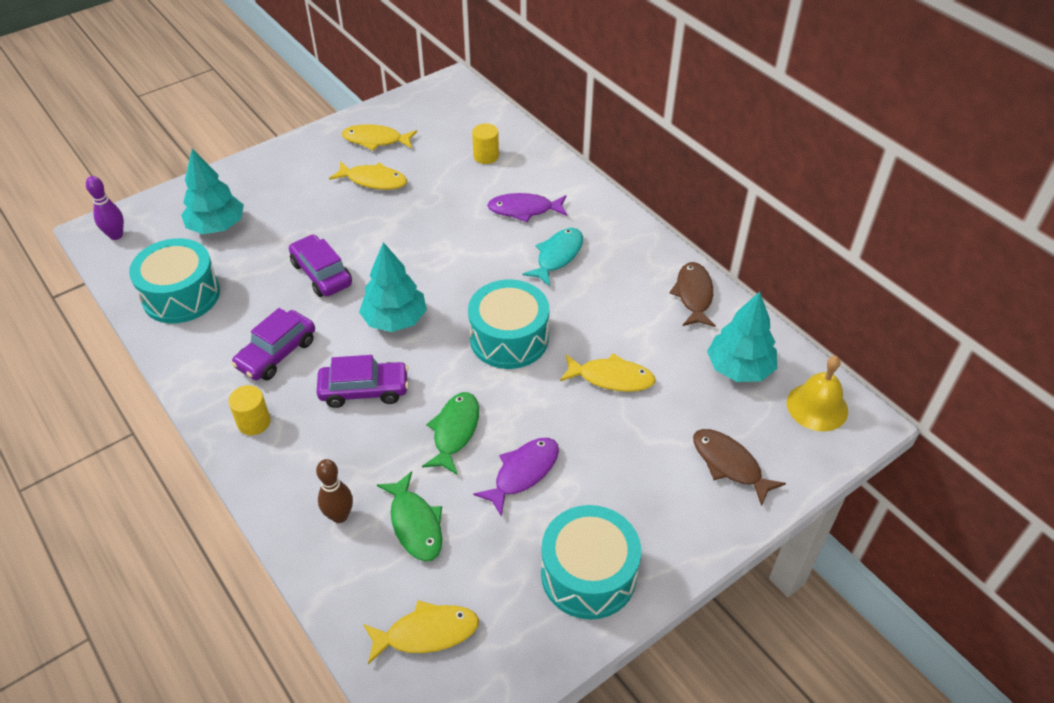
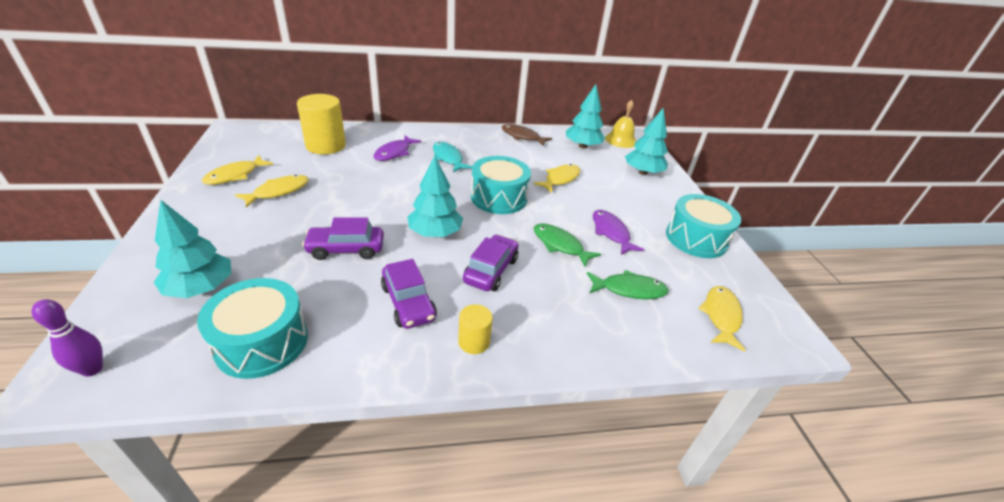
camera: 65 degrees left, 10 degrees down
(339, 516) = (603, 324): brown bowling pin -> none
(486, 156) = (326, 145): yellow cylinder -> yellow cylinder, size x1.93
(729, 464) = (642, 172): brown fish -> turquoise tree

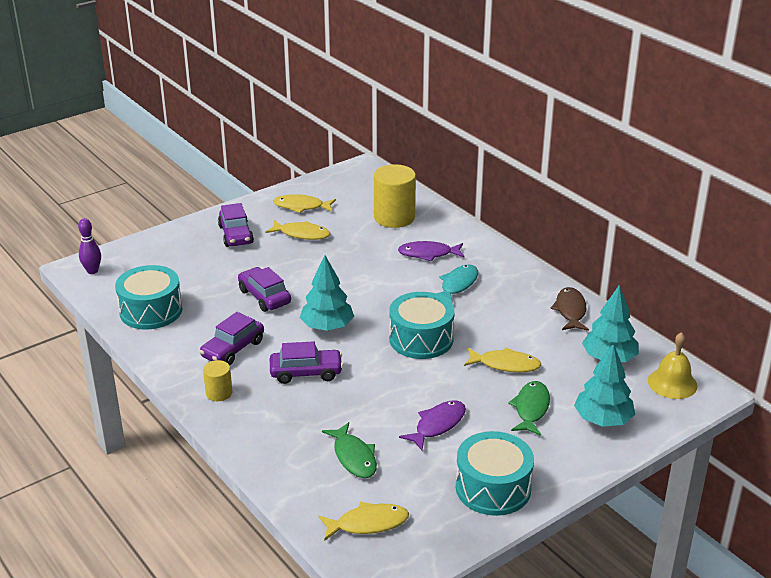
camera: 65 degrees right, 5 degrees down
(200, 288) = (175, 265): turquoise tree -> none
(216, 226) = (236, 235): none -> purple car
(560, 245) = (381, 399): green fish -> green fish (531, 409)

